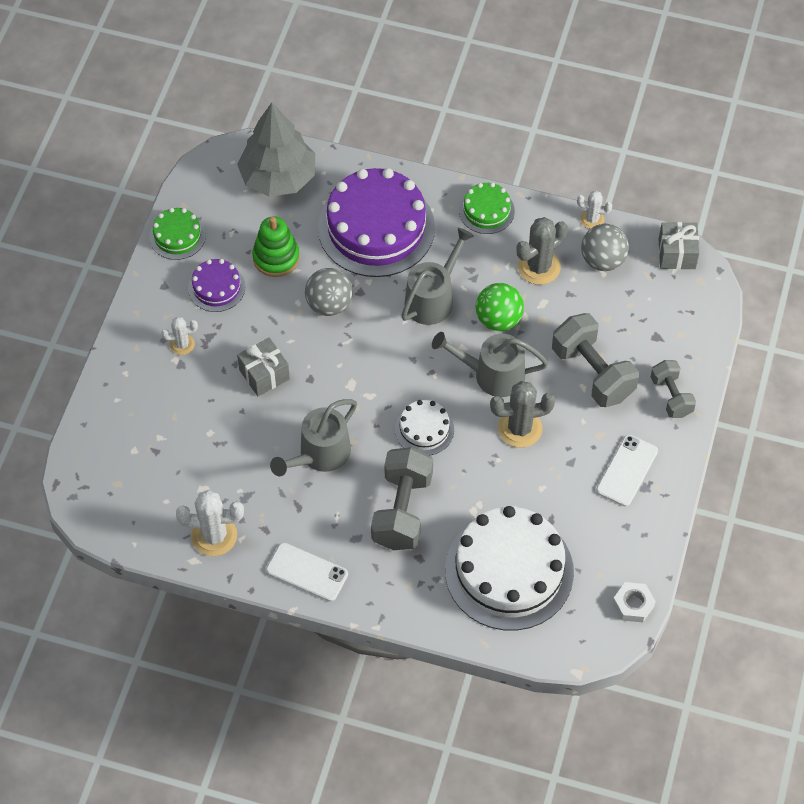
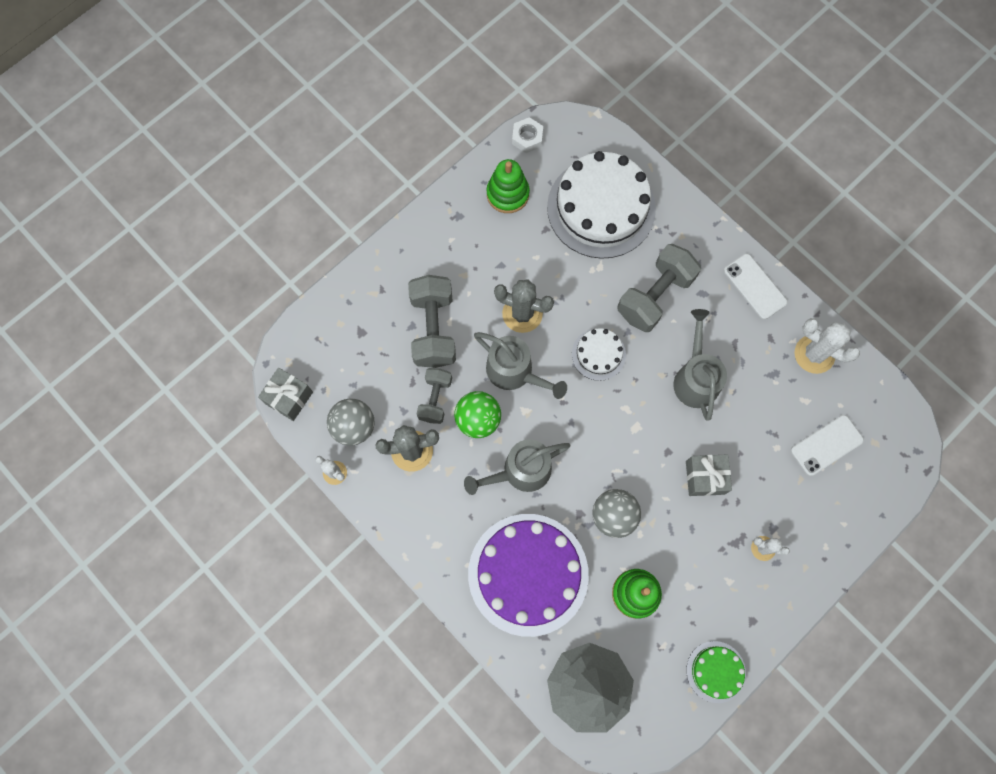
camera: 150 degrees left, 15 degrees up
(216, 287) = (705, 591): purple cake -> none
(320, 455) = (695, 378): grey watering can -> grey watering can turned 75 degrees counterclockwise
(486, 211) = (419, 535): green cake -> none
(612, 535) = (507, 194): none -> green stacking toy
(627, 470) = (463, 236): white phone -> white phone (826, 445)
(671, 396) = (386, 276): grey dumbbell -> grey dumbbell (435, 399)

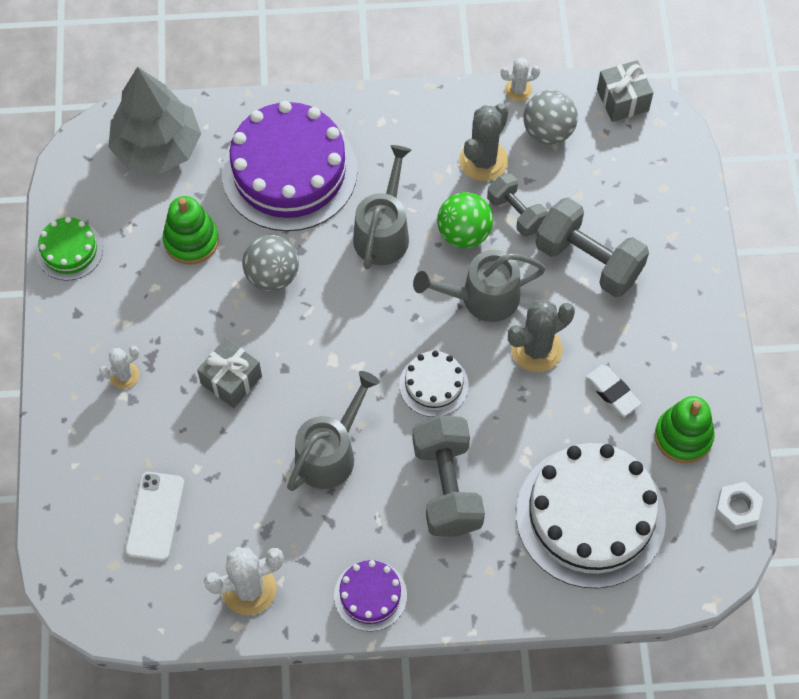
camera: 130 degrees right, 10 degrees down
(513, 251) = (612, 392): none -> white eraser
(695, 378) = (330, 453): grey watering can -> grey watering can turned 90 degrees counterclockwise
(755, 286) = (370, 595): white phone -> purple cake

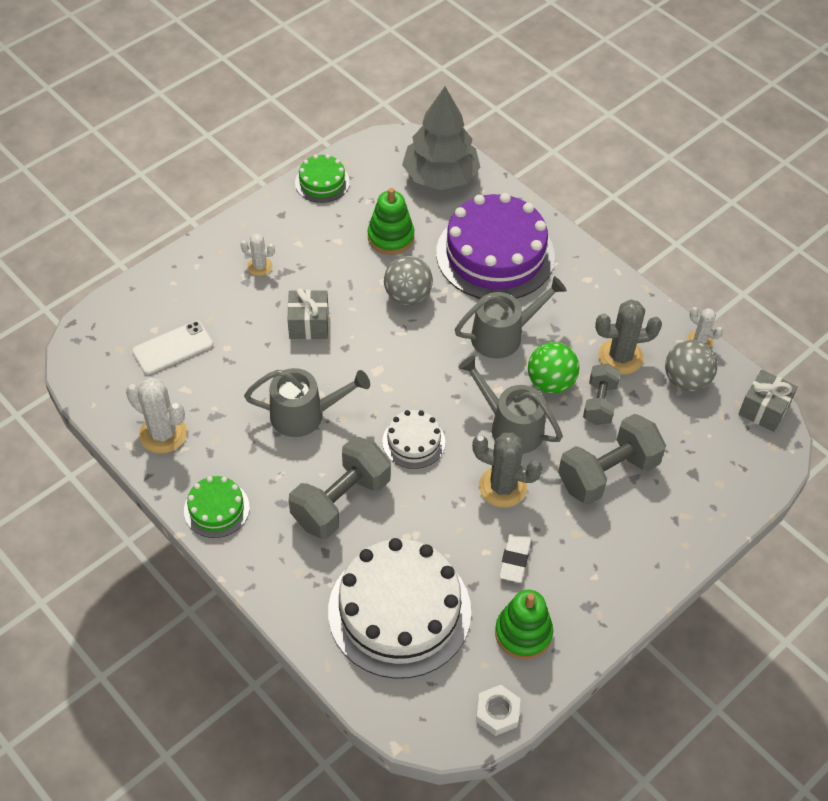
camera: 50 degrees right, 10 degrees down
(370, 595) = (216, 509): purple cake -> green cake
(588, 261) = (608, 474): grey dumbbell -> grey dumbbell turned 60 degrees clockwise

